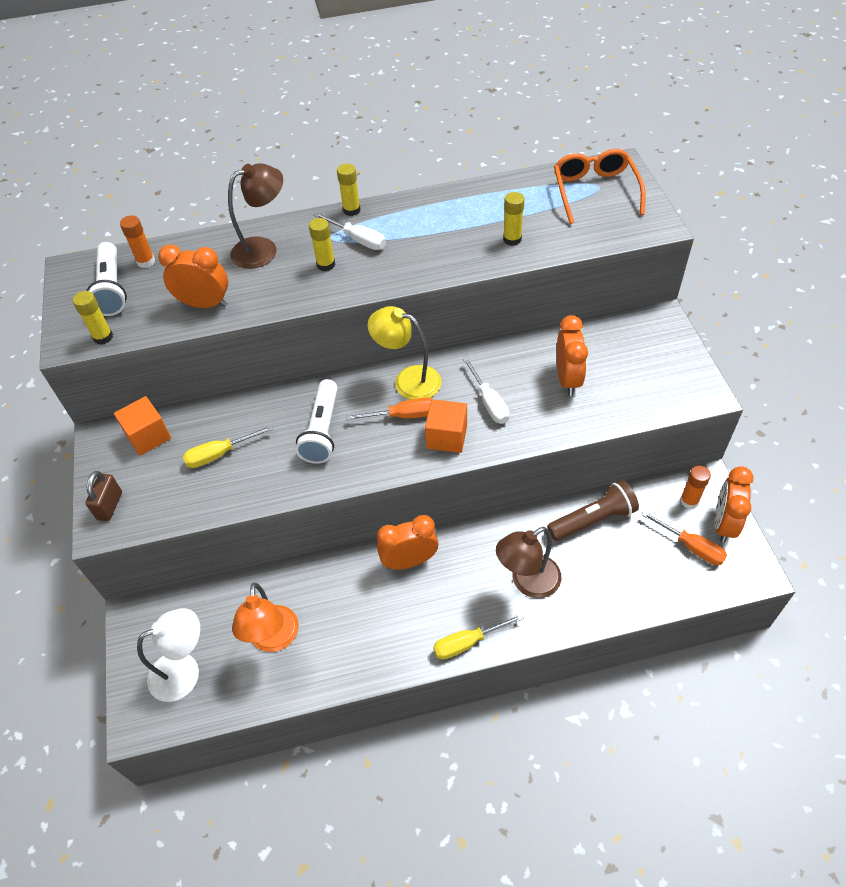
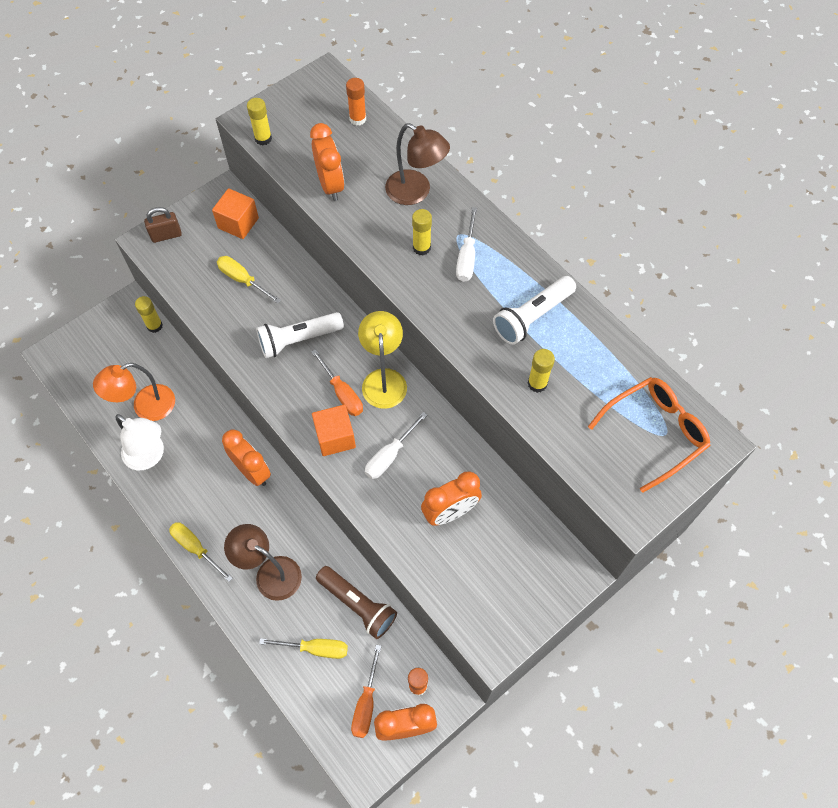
camera: 60 degrees right, 10 degrees up
(112, 289) = (316, 114): white flashlight -> white flashlight (532, 317)
(185, 671) = (99, 362): white lamp -> white lamp (149, 456)
(351, 210) = (504, 233): yellow glue stick -> yellow glue stick (154, 326)
(622, 569) = (315, 648): none -> yellow screwdriver

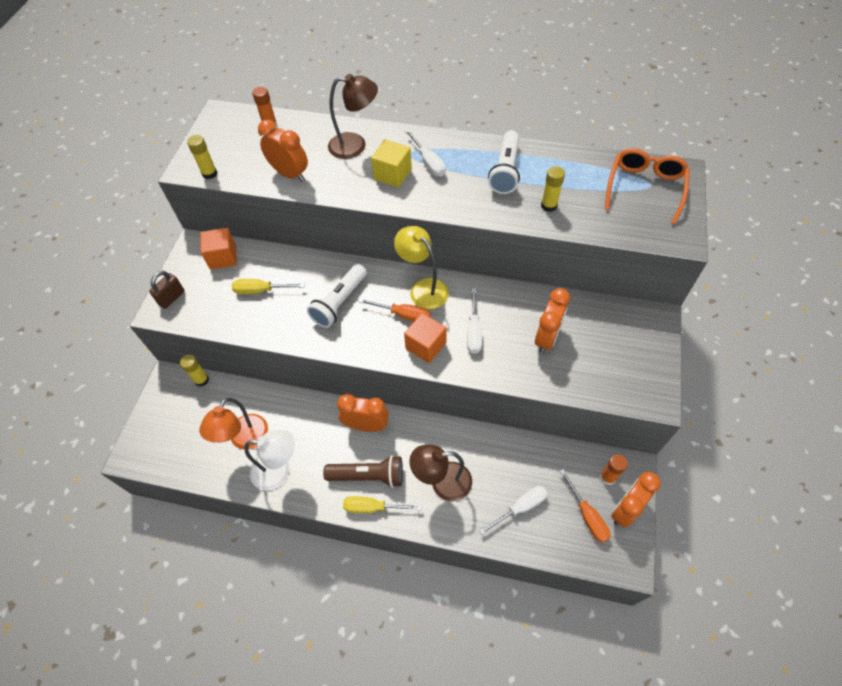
camera: 35 degrees left, 5 degrees down
(315, 648) = (520, 507): yellow screwdriver -> white screwdriver
(358, 605) = (521, 457): brown flashlight -> brown flashlight (368, 476)
(421, 248) = (392, 174): yellow glue stick -> yellow cube

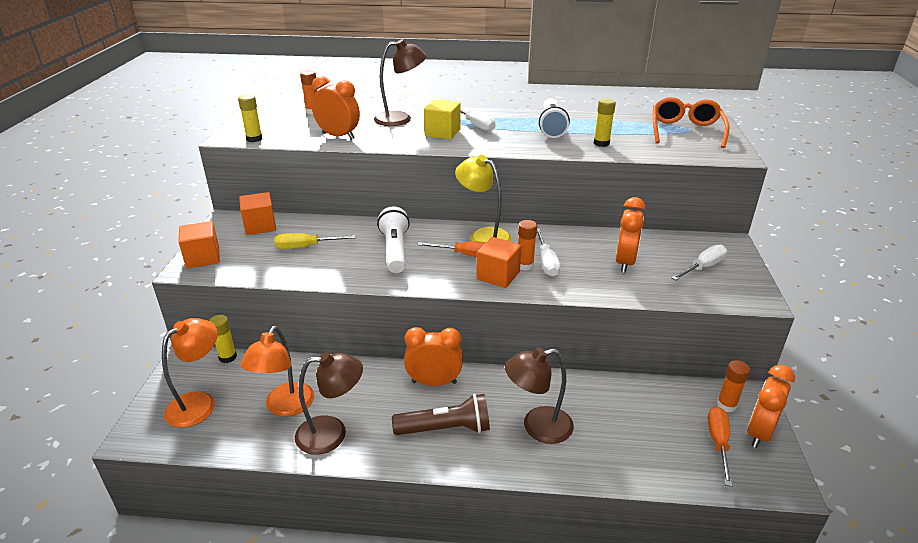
camera: 10 degrees left, 25 degrees down
(171, 298) = (203, 258): brown padlock -> orange cube
(178, 427) = (199, 403): none -> orange lamp
(279, 471) = (332, 434): white lamp -> brown lamp
(339, 302) = (395, 250): white flashlight -> white flashlight turned 150 degrees clockwise
(373, 507) = (457, 459): yellow screwdriver -> none
(453, 334) = (525, 265): none -> orange glue stick
(520, 507) = (638, 442): white screwdriver -> white screwdriver (703, 267)
(587, 515) = (718, 443): orange screwdriver -> orange screwdriver turned 135 degrees counterclockwise

